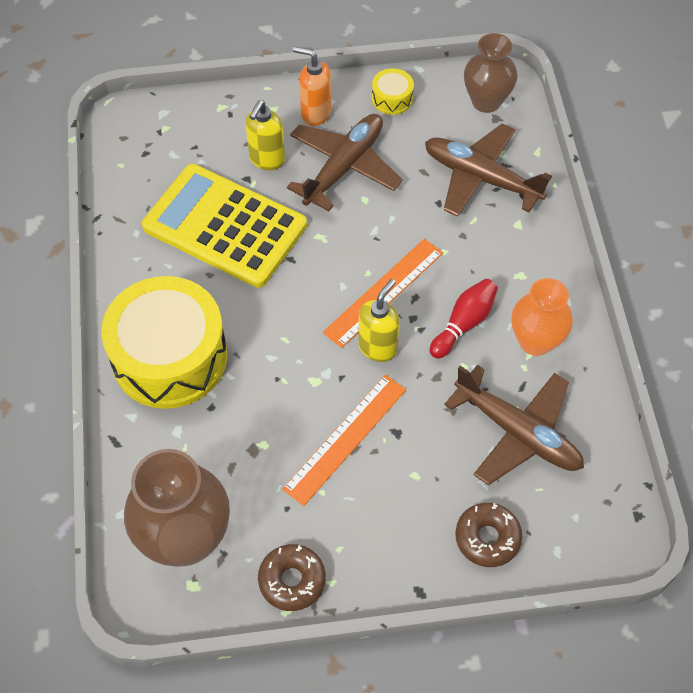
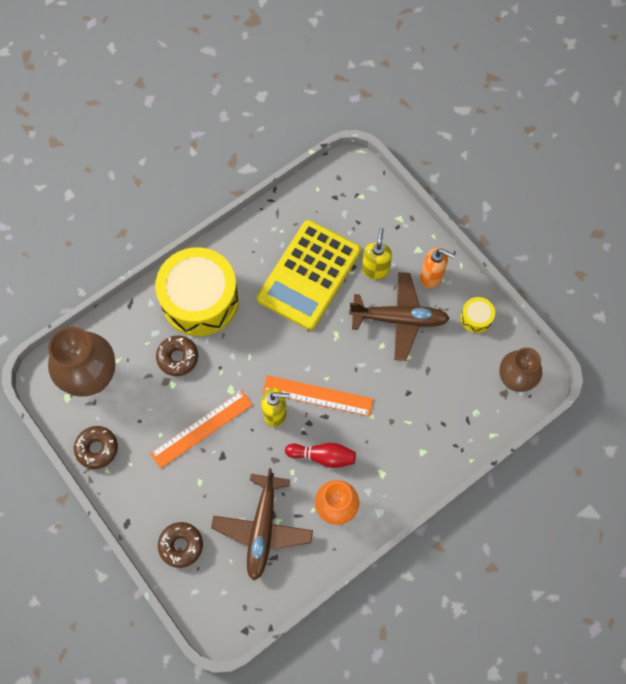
camera: 60 degrees right, 10 degrees up
(225, 226) = (309, 275): yellow calculator -> yellow calculator turned 150 degrees counterclockwise
(230, 420) = (178, 357): none -> brown donut
(266, 160) = (375, 269): yellow soap dispenser -> yellow soap dispenser turned 105 degrees clockwise
(315, 113) = (431, 277): orange soap dispenser -> orange soap dispenser turned 120 degrees clockwise
(345, 438) = (201, 429): orange ruler -> orange ruler turned 45 degrees counterclockwise
(480, 178) = (445, 409): brown plane -> none

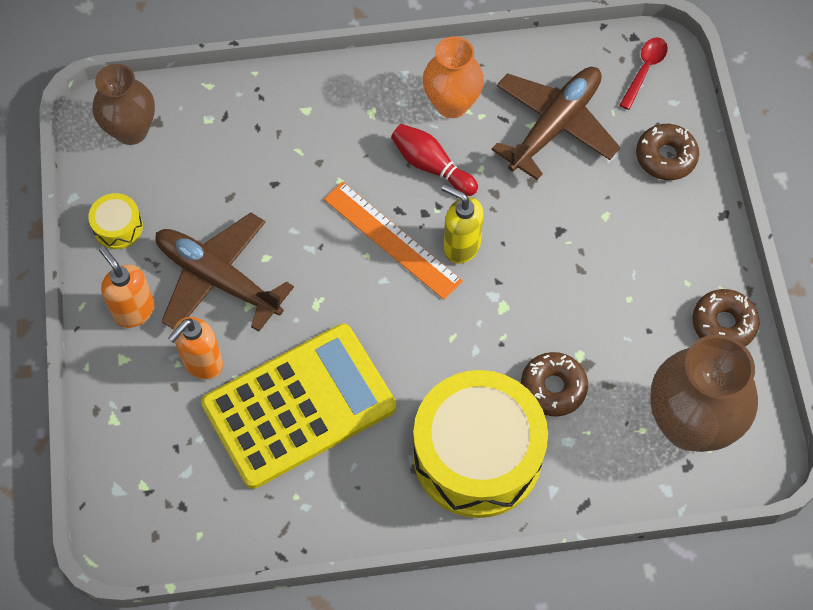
camera: 150 degrees left, 5 degrees down
(201, 429) = (569, 277): orange ruler -> none
(225, 606) = (644, 70): none -> red spoon
(375, 269) = (202, 363): yellow soap dispenser -> orange soap dispenser

